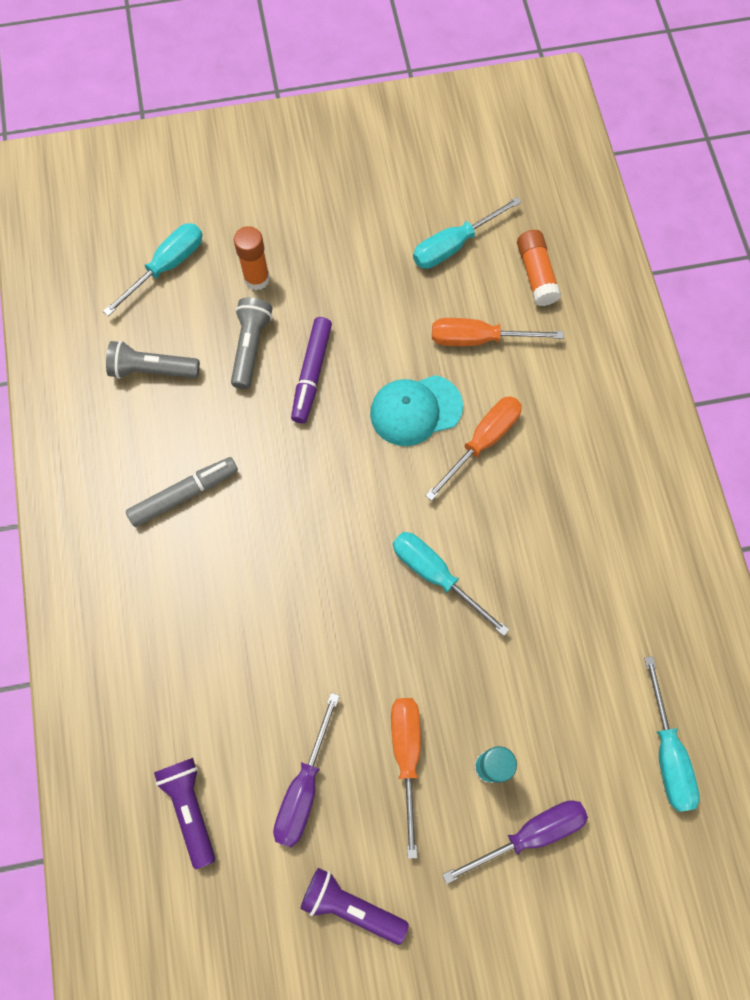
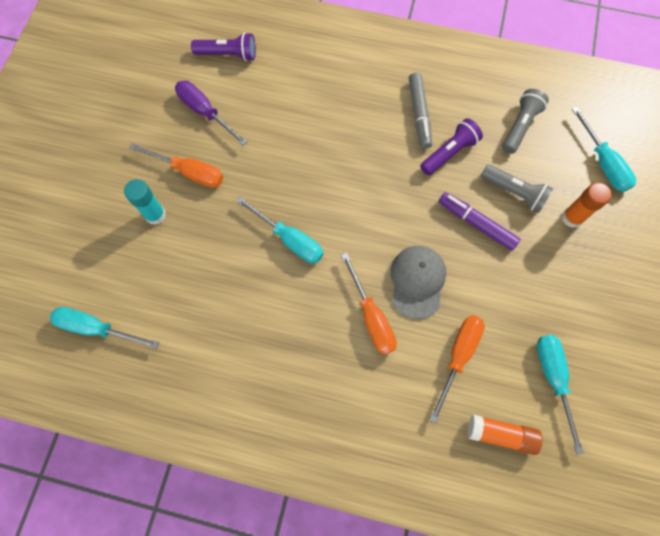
camera: 115 degrees right, 0 degrees up
(351, 906) = (130, 110): purple flashlight -> purple flashlight (449, 153)
(415, 410) = (417, 281): turquoise cap -> grey cap
(436, 576) = (289, 239): turquoise screwdriver -> turquoise screwdriver turned 60 degrees clockwise
(529, 834) = (105, 219): purple screwdriver -> none

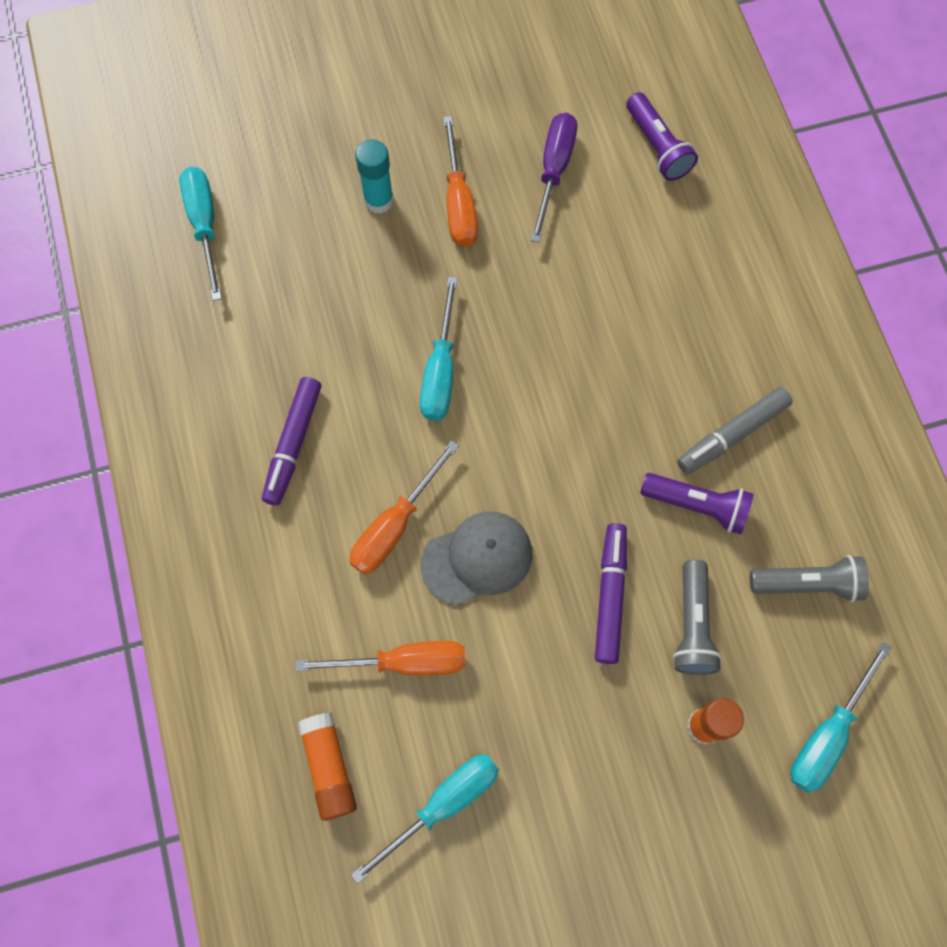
camera: 60 degrees right, 0 degrees up
(284, 350) = (293, 444): none -> purple marker

